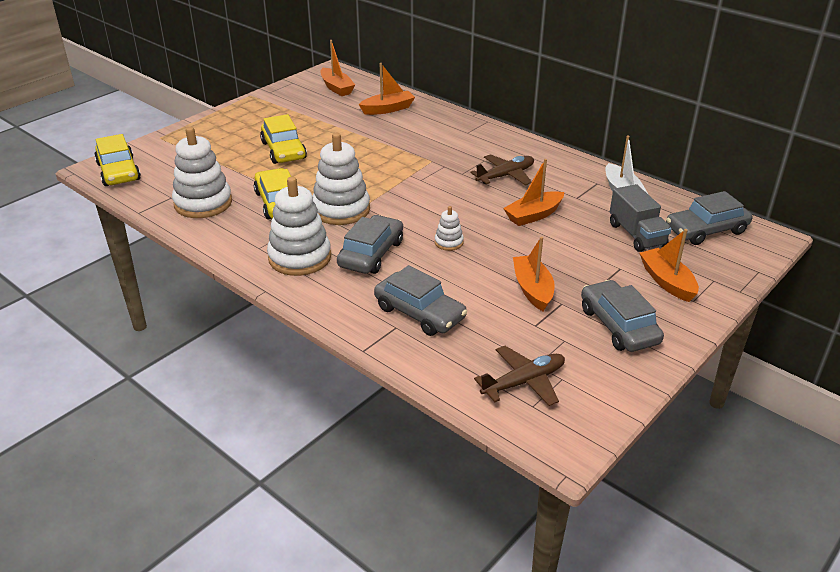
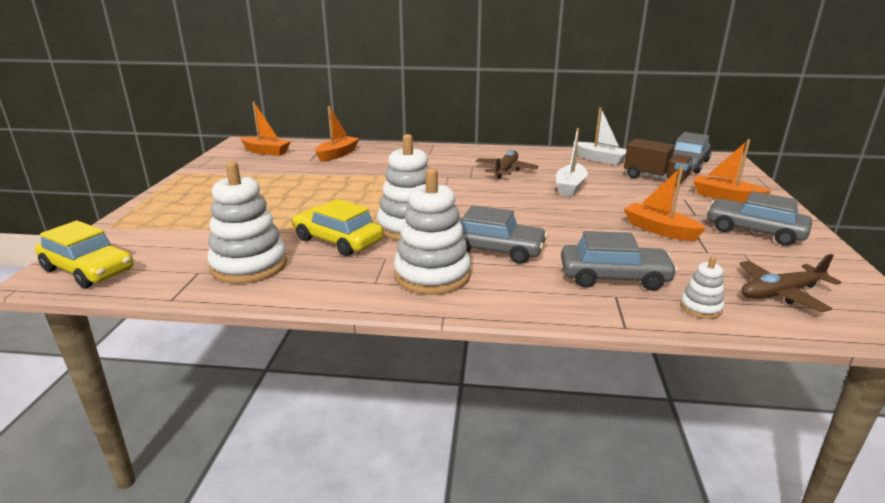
camera: 35 degrees left, 10 degrees down
(283, 150) = (279, 202): yellow car -> none
(371, 254) = (494, 250): grey car -> grey car turned 120 degrees clockwise
(449, 242) = (542, 221): white stacking toy -> white stacking toy (700, 308)
(524, 382) = (781, 293): brown plane -> brown plane turned 135 degrees counterclockwise
(533, 215) = (570, 187): orange boat -> white boat
(636, 235) = (655, 178): grey truck -> brown truck

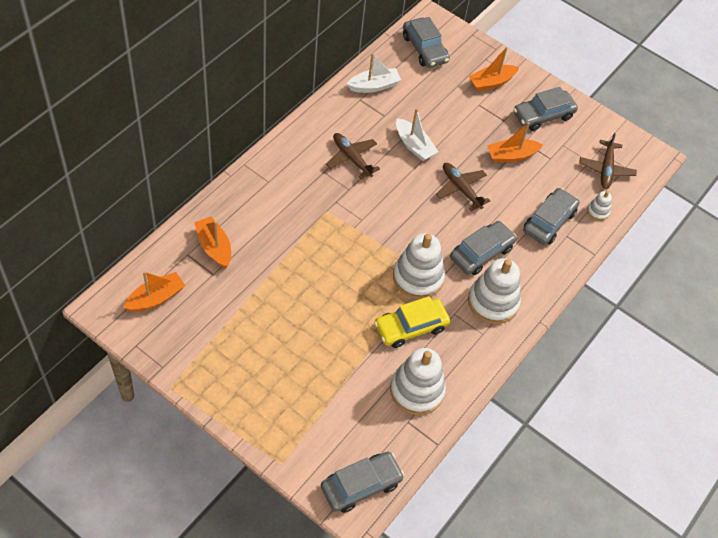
camera: 65 degrees left, 30 degrees up
(88, 270) = (361, 485): yellow car -> grey car
(561, 218) = (461, 189): none -> brown plane
(655, 178) = (435, 88): brown truck -> none

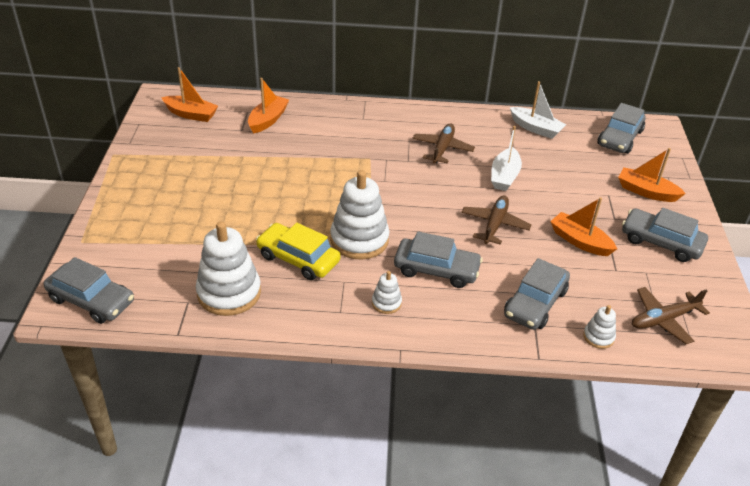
camera: 60 degrees right, 15 degrees down
(493, 302) = (386, 303): white stacking toy -> white stacking toy, size x0.47
(549, 222) = (535, 303): grey car -> grey car turned 120 degrees clockwise

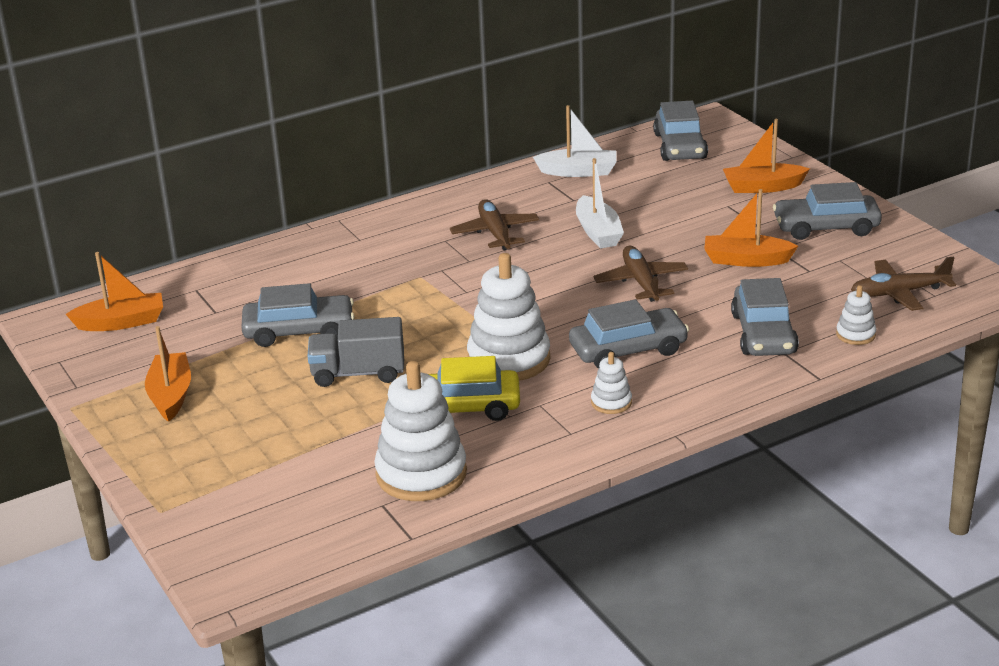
camera: 30 degrees left, 10 degrees down
(91, 300) = (259, 558): grey car -> grey car (299, 331)
(268, 120) = (237, 288): orange boat -> orange boat (171, 395)
(269, 206) = (358, 373): none -> grey truck
(663, 320) = (899, 293): brown plane -> brown plane turned 45 degrees clockwise

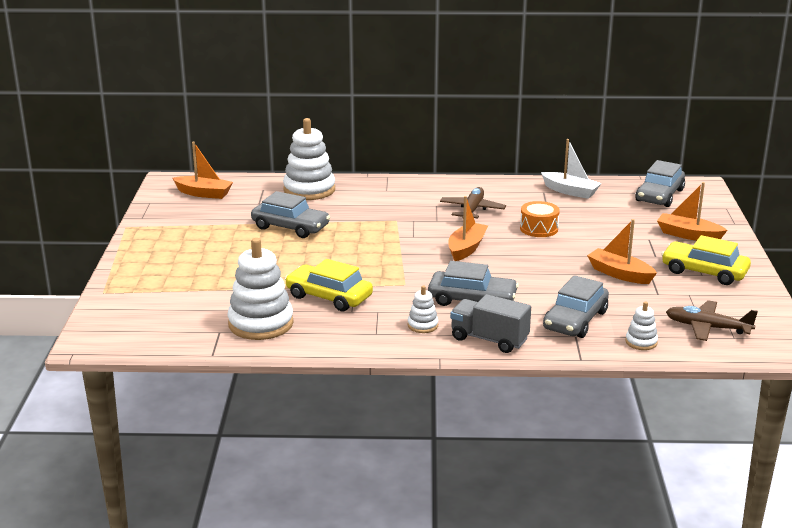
camera: 30 degrees right, 5 degrees down
(171, 395) = (182, 237): orange boat -> orange boat (466, 248)
(358, 373) = (294, 259): grey truck -> grey truck (489, 339)
(509, 359) = (391, 281): white stacking toy -> white stacking toy (309, 190)
(598, 232) = (539, 229): white boat -> orange drum
(641, 282) = (530, 265): brown plane -> none
(826, 227) = (704, 272): grey car -> yellow car

